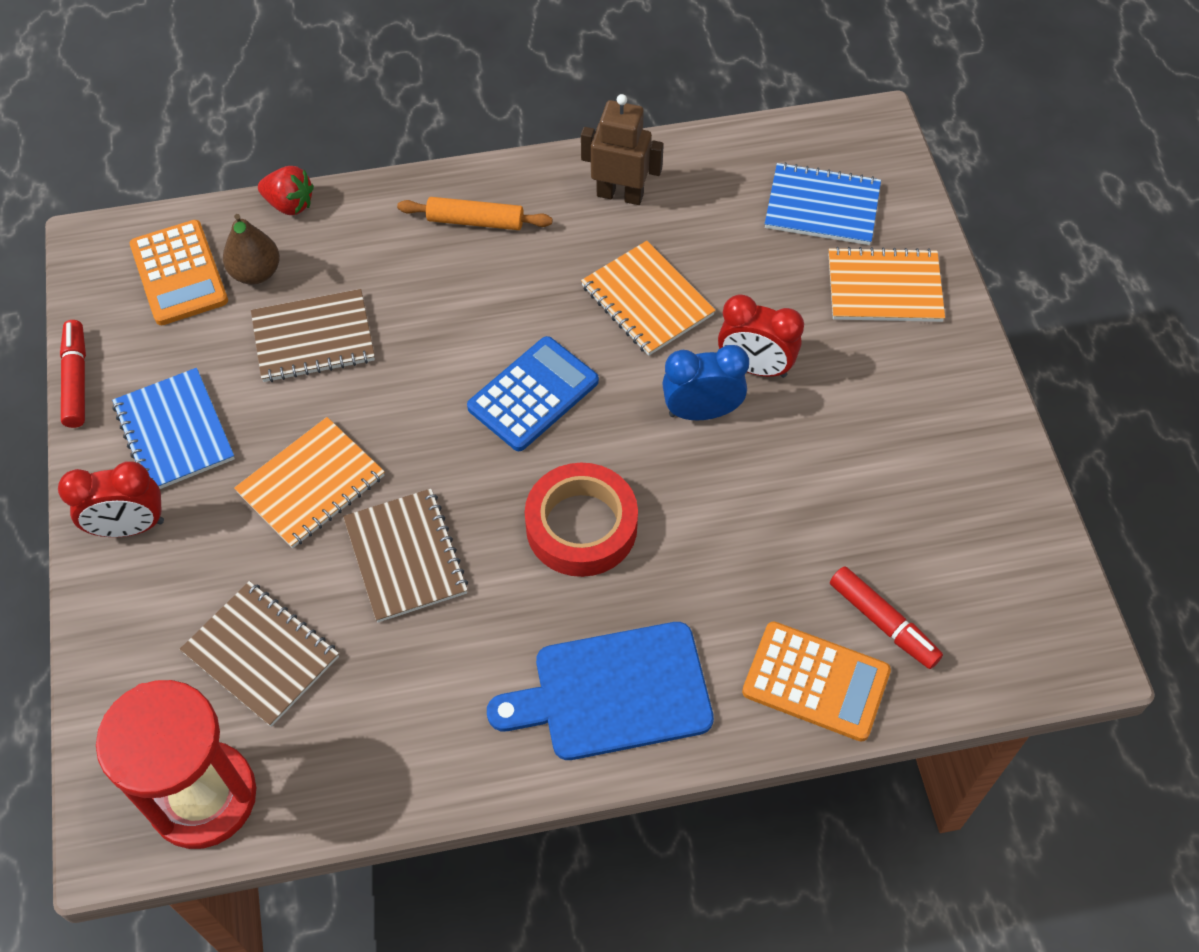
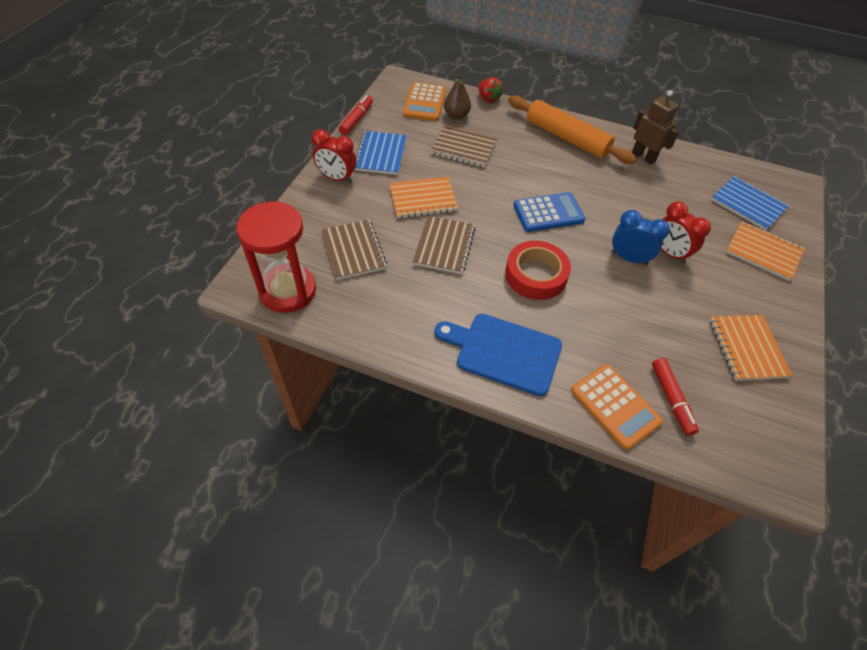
camera: 30 degrees right, 5 degrees down
(475, 221) = (566, 138): orange rolling pin -> orange rolling pin, size x1.82
(647, 300) = (630, 202): orange notebook -> orange notebook (747, 348)

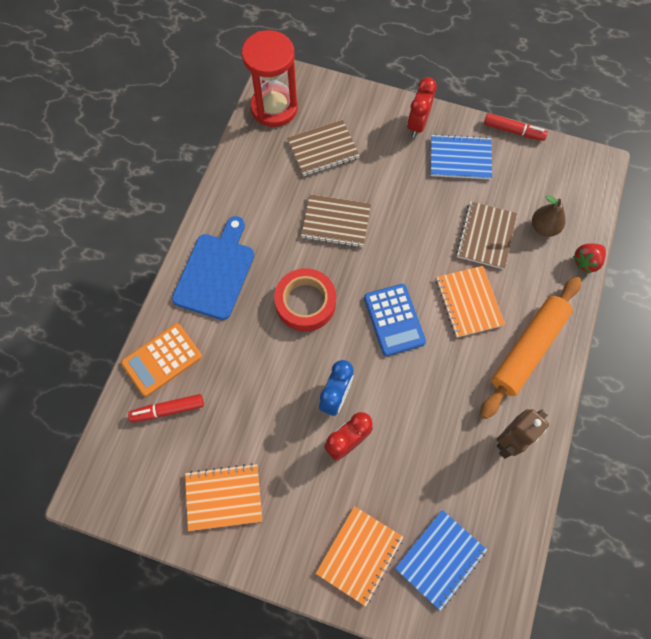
camera: 90 degrees right, 15 degrees up
(423, 199) = (398, 201): orange notebook -> orange notebook (468, 302)
(425, 103) = (560, 194): orange calculator -> none

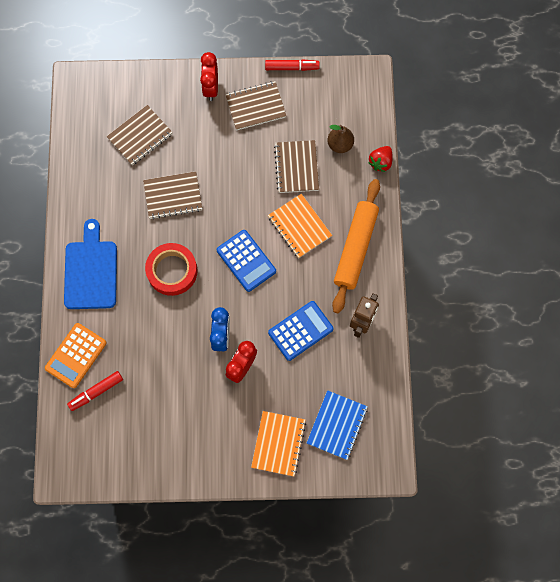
camera: 20 degrees left, 5 degrees up
(224, 497) = (164, 439): orange notebook -> none
(274, 108) = (85, 112): red hourglass -> none
(432, 423) = (300, 331): none -> blue calculator
(460, 158) = (255, 106): blue notebook -> brown notebook

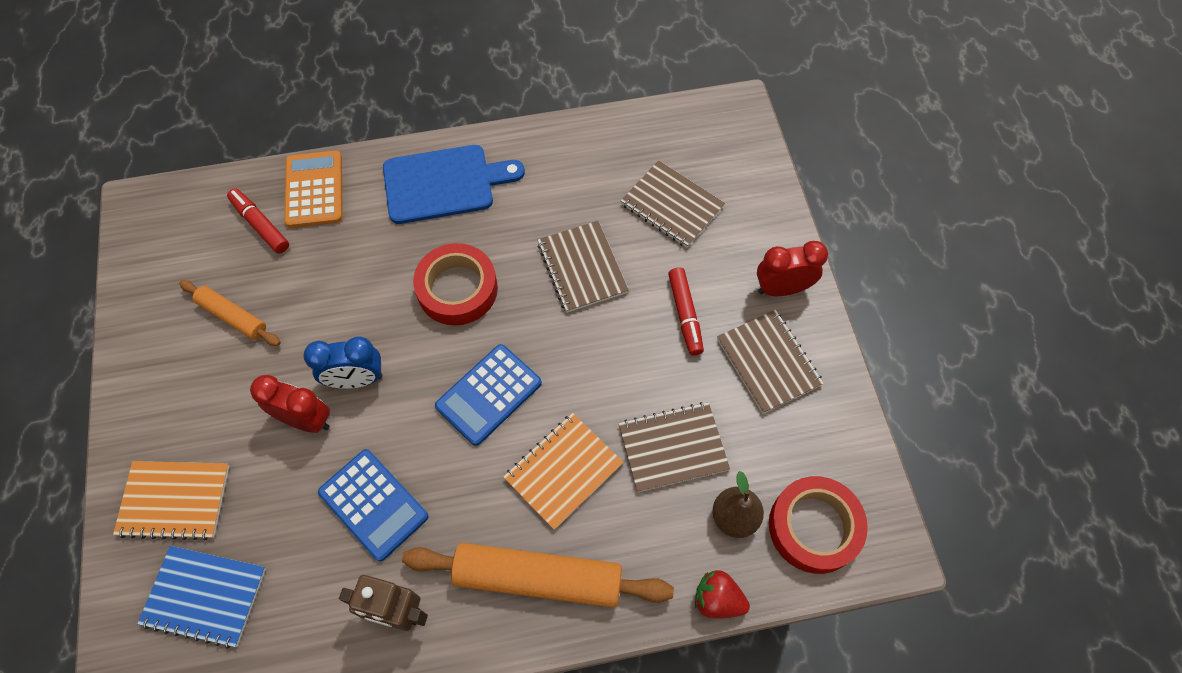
camera: 80 degrees right, 10 degrees down
(76, 355) = (314, 190): orange calculator -> orange calculator turned 60 degrees clockwise
(162, 410) = (233, 317): none -> orange rolling pin
(291, 67) = (859, 408): red marker -> red marker (685, 314)
(352, 107) = (814, 527): none -> red tape

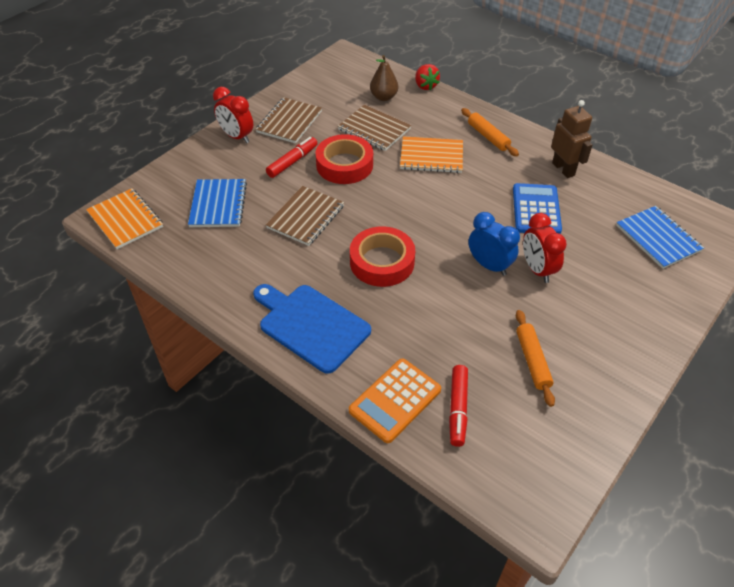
camera: 130 degrees left, 15 degrees down
(174, 500) = (647, 290): orange notebook -> orange notebook (125, 220)
(489, 395) = (428, 206): blue calculator -> none
(538, 578) = (488, 137): orange rolling pin -> orange rolling pin, size x0.55
(672, 205) = (218, 204): brown notebook -> blue notebook
(814, 527) = (359, 75): red tape -> red tape (344, 165)

